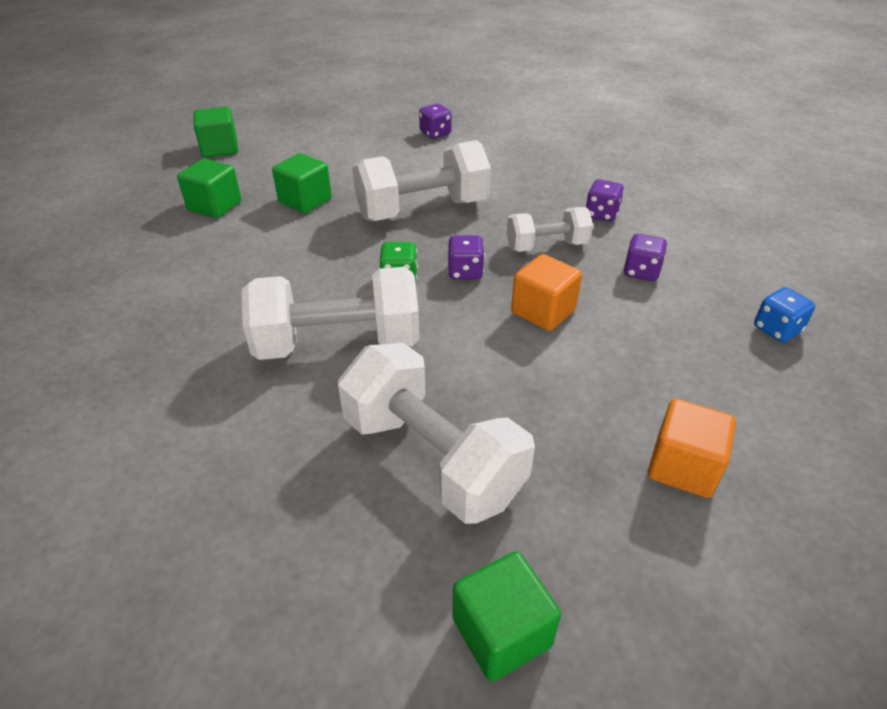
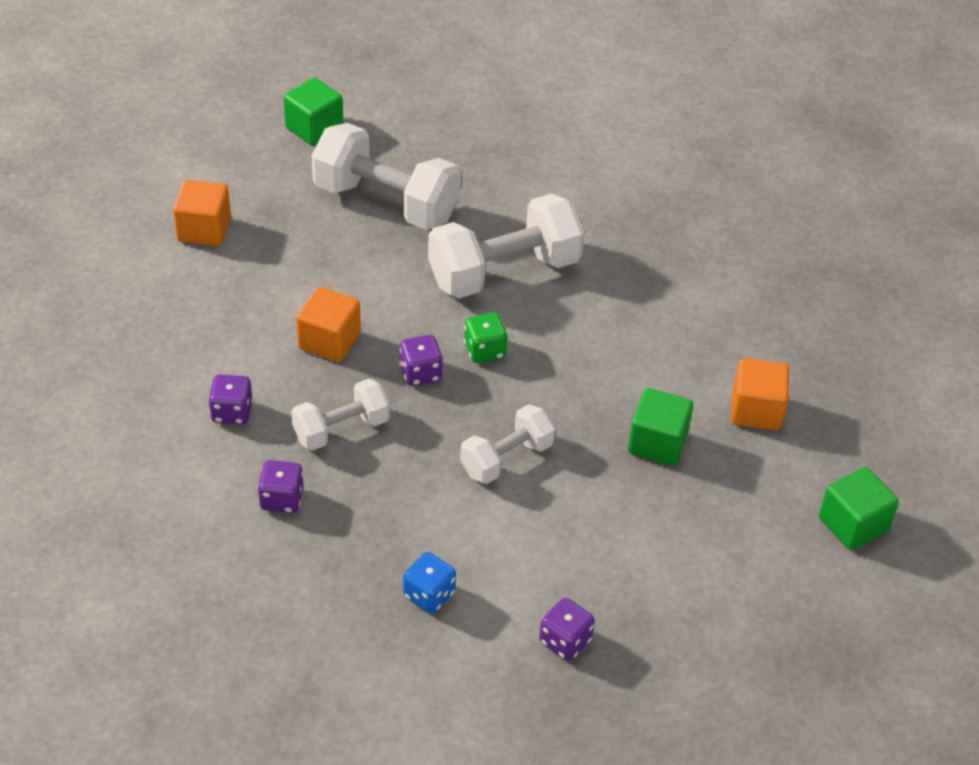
camera: 160 degrees right, 5 degrees up
(215, 206) = (756, 410): green cube -> orange cube
(422, 210) = (506, 458): white dumbbell -> white dumbbell, size x0.58
(776, 329) = (101, 365): blue dice -> blue dice (429, 595)

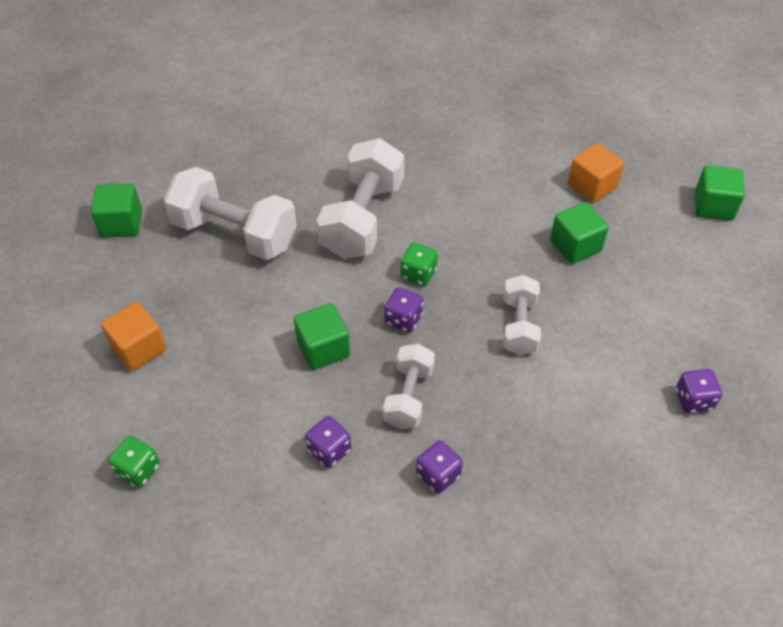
camera: 45 degrees left, 5 degrees up
(95, 310) = (138, 470): none -> green dice
(329, 341) = (323, 348): orange cube -> green cube
(386, 202) = (235, 233): white dumbbell -> white dumbbell turned 45 degrees clockwise
(429, 595) = (597, 447): blue dice -> none

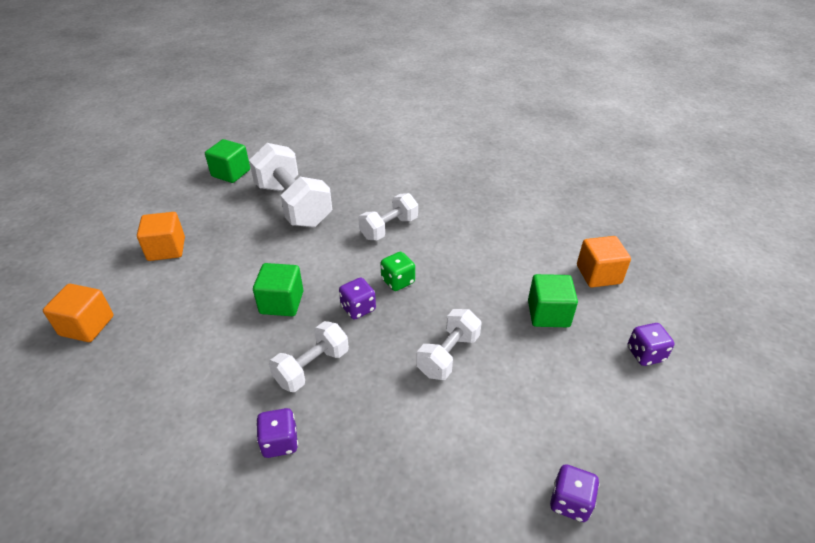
camera: 30 degrees right, 10 degrees down
(138, 470) = (87, 326): green dice -> orange cube
(329, 450) = (218, 378): purple dice -> purple dice (645, 354)
(363, 219) = (389, 228): white dumbbell -> white dumbbell, size x0.58
(713, 206) = (712, 335): green cube -> none

